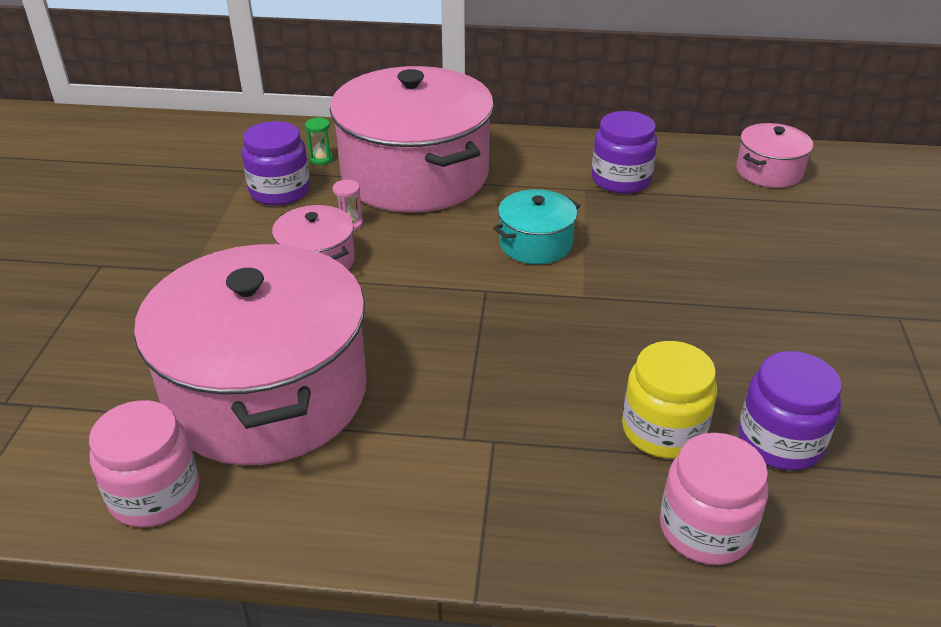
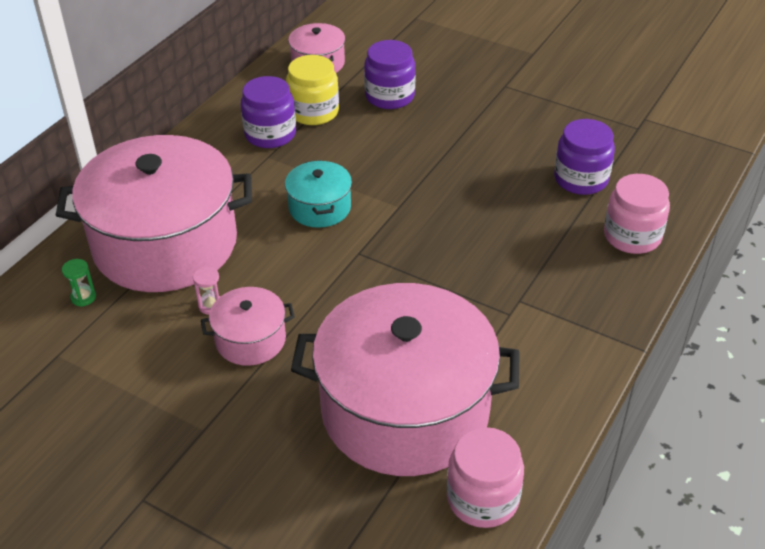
camera: 65 degrees left, 5 degrees up
(280, 191) = (116, 339): purple jar -> purple jar (389, 96)
(663, 430) = (548, 221): yellow jar -> yellow jar (313, 112)

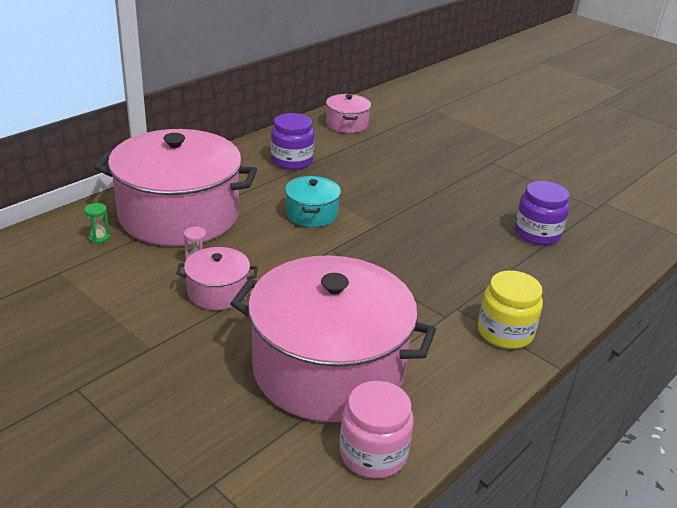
camera: 10 degrees right, 10 degrees down
(313, 112) = (331, 153): yellow jar -> yellow jar (505, 332)
(389, 96) = (395, 153): purple jar -> none
(632, 236) = (571, 281): pink jar -> none

